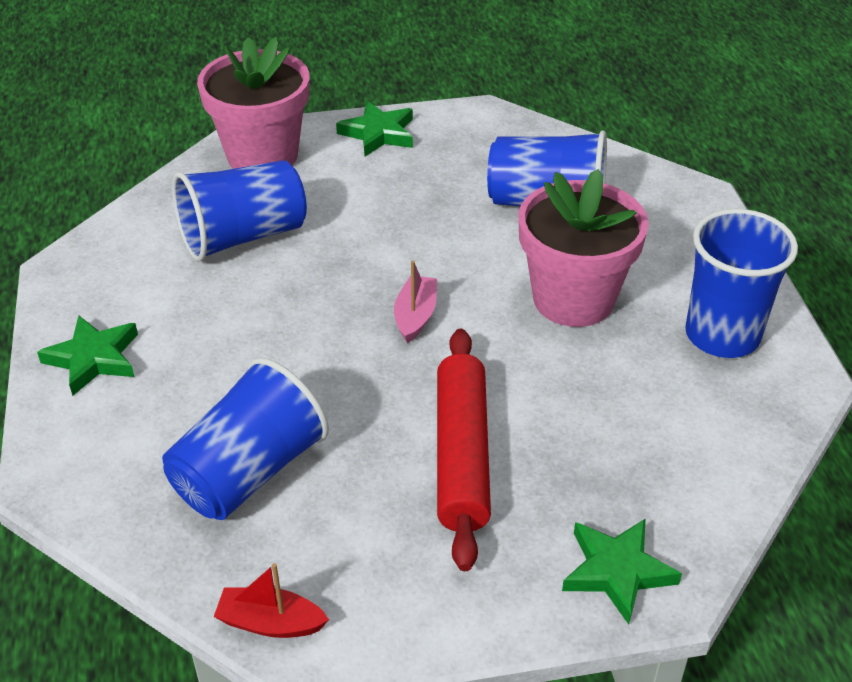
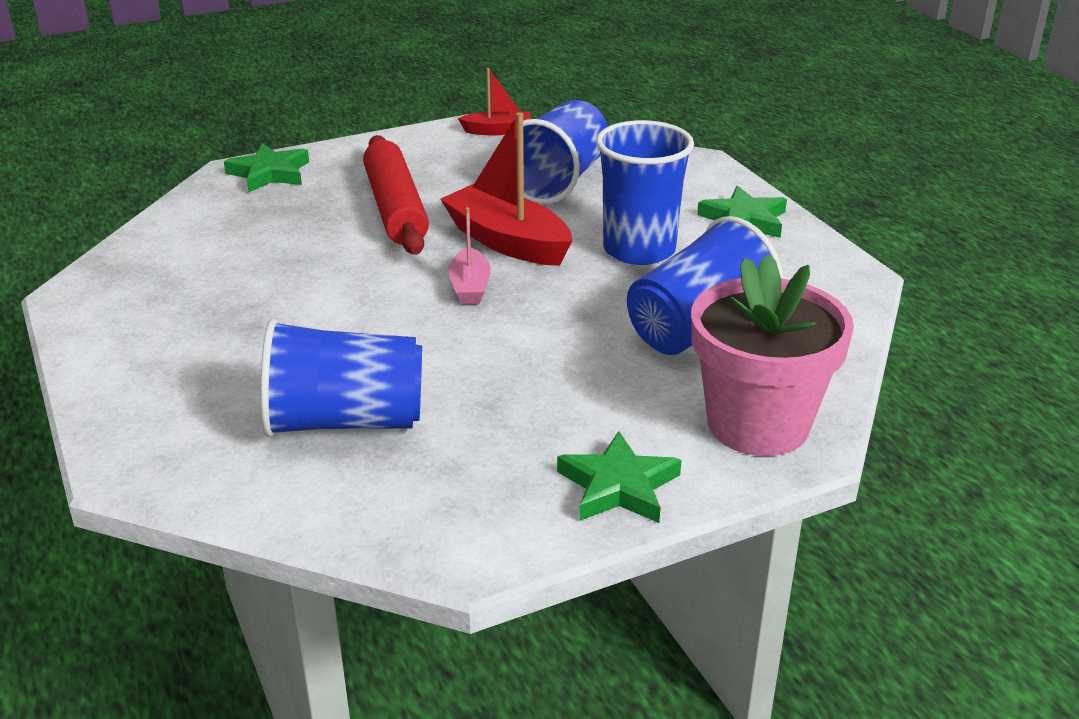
camera: 165 degrees right, 10 degrees down
(355, 372) = (508, 242): none -> red boat
(573, 299) = (306, 324): pink flower pot -> none
(722, 335) = (146, 315): blue cup -> blue cup (639, 250)

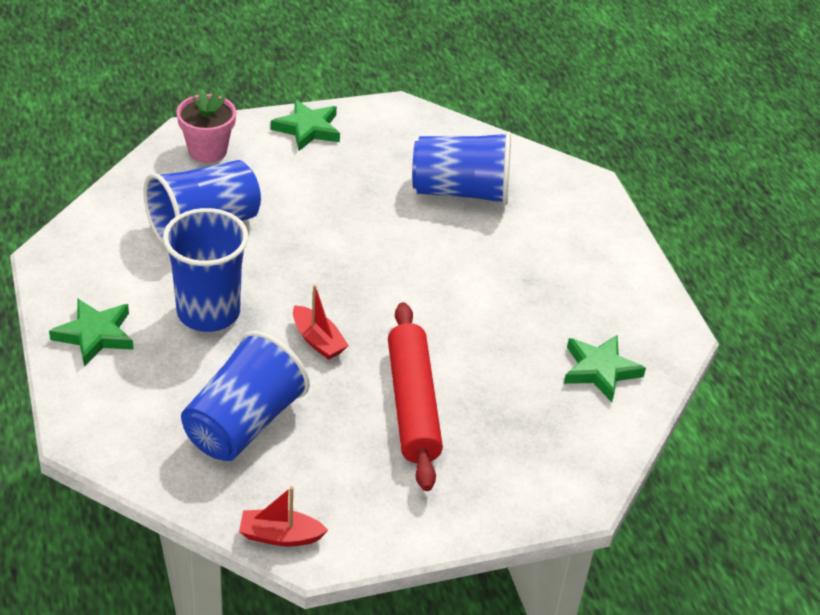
camera: 175 degrees left, 10 degrees up
(269, 173) = (540, 487): green star -> green star (600, 370)
(470, 287) = (361, 292): pink boat -> none
(508, 242) = (318, 340): red boat -> red boat, size x0.55
(758, 424) = (207, 150): pink flower pot -> pink flower pot, size x0.62

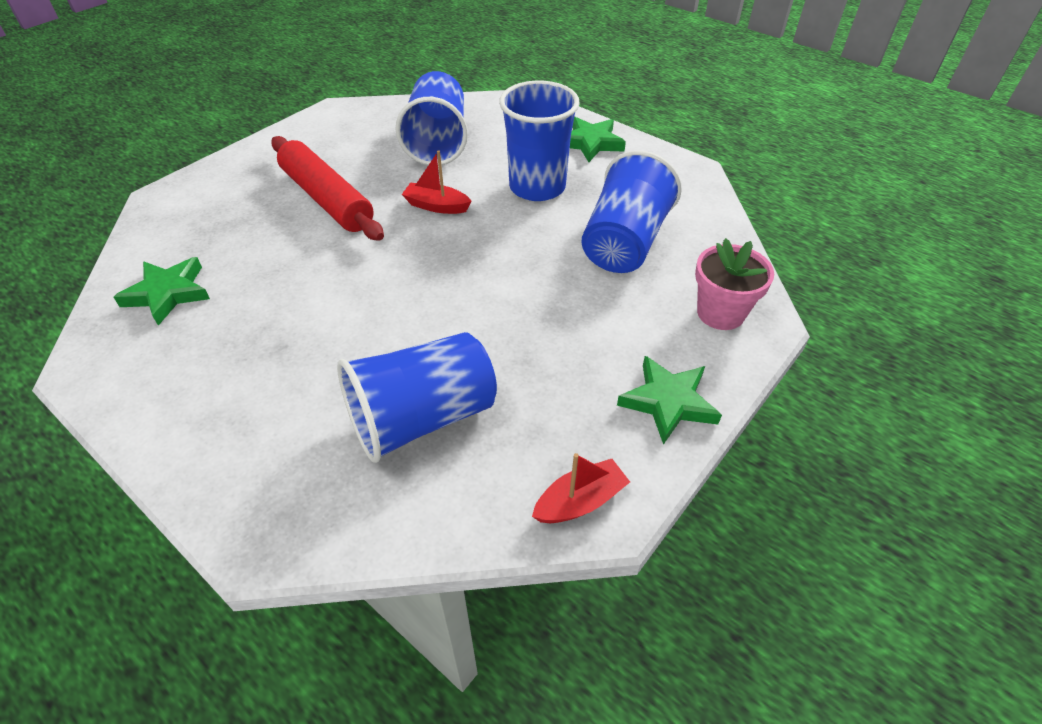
camera: 150 degrees right, 5 degrees up
(280, 536) = (361, 108): red boat -> red boat (580, 501)

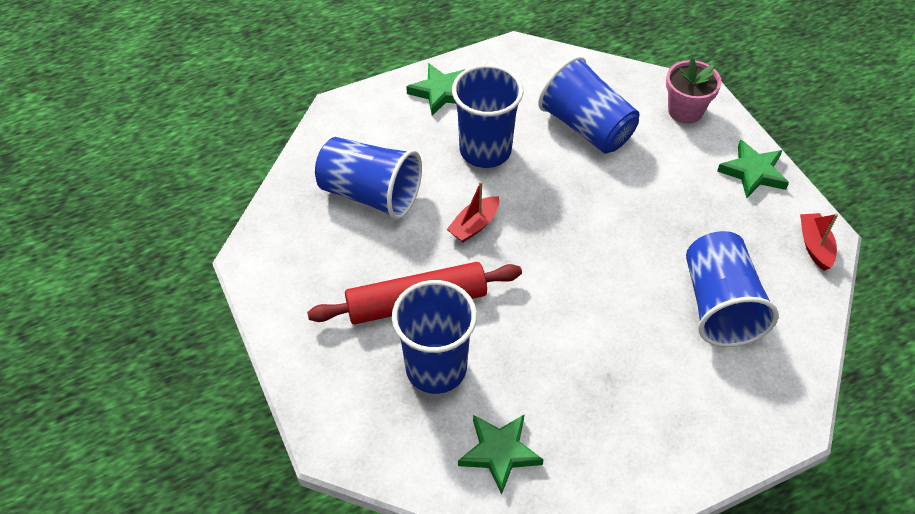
camera: 65 degrees left, 5 degrees up
(256, 230) = (436, 368): none -> blue cup

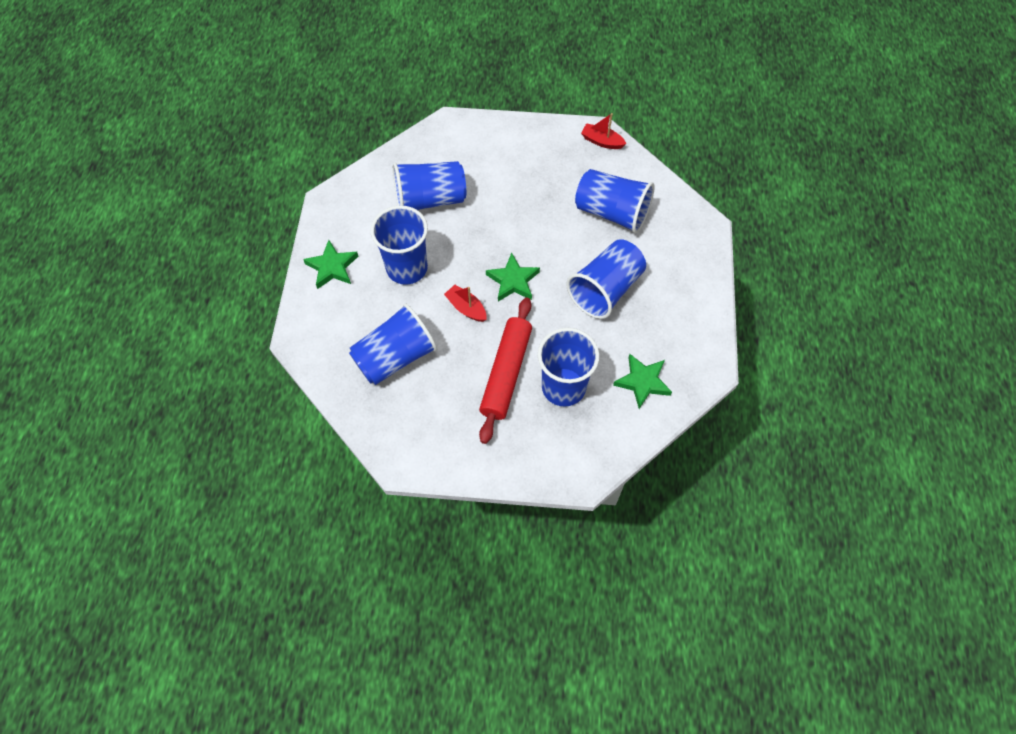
camera: 60 degrees left, 10 degrees up
(474, 225) = (466, 308): red boat -> red boat turned 150 degrees clockwise
(602, 350) = (605, 289): none -> blue cup
(685, 111) = (456, 139): pink flower pot -> none
(753, 172) = (529, 136): green star -> green star (513, 281)

